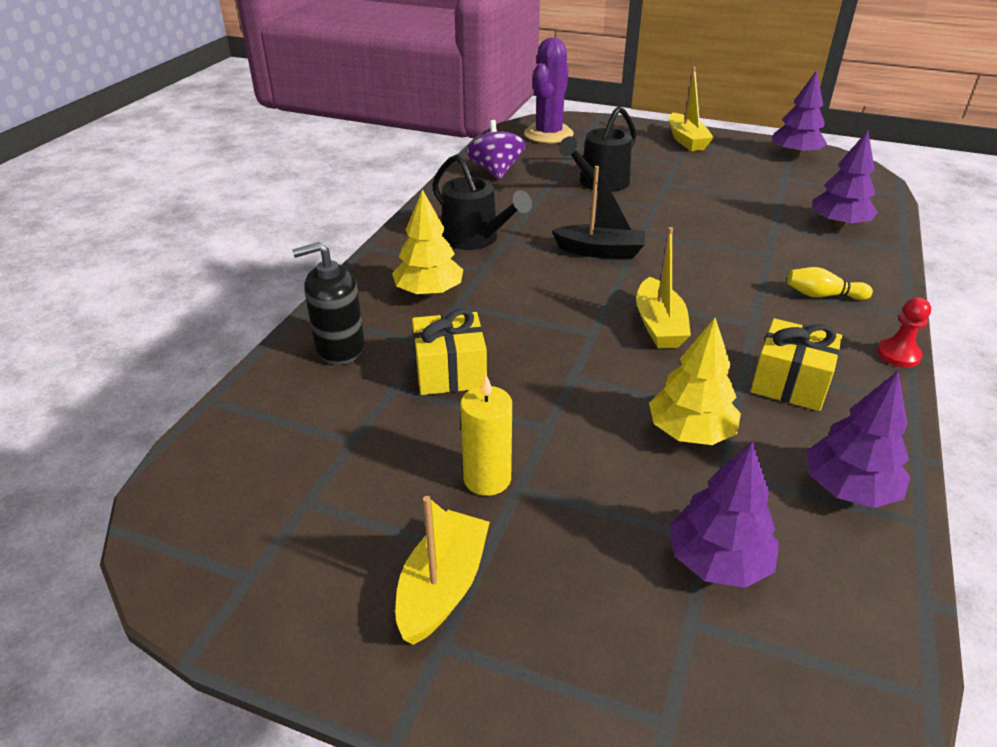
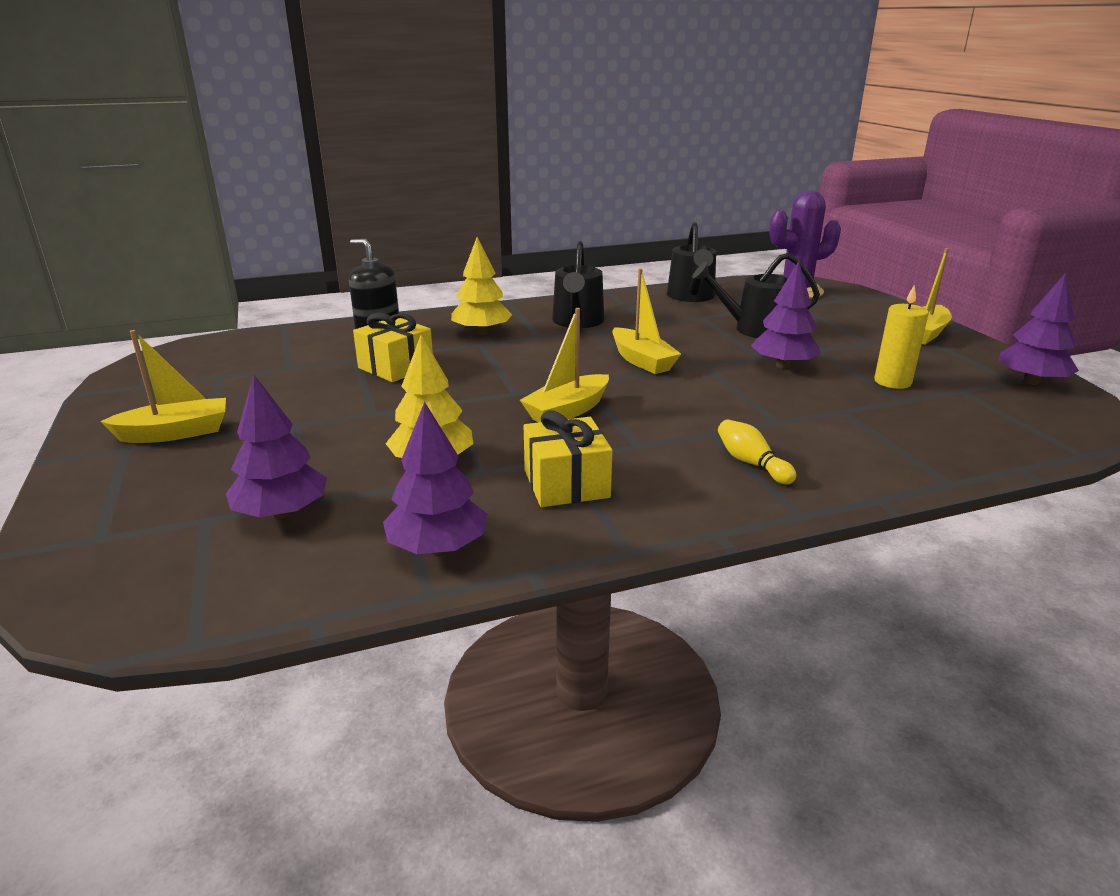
camera: 50 degrees right, 10 degrees down
(487, 478) = (292, 413): yellow candle -> yellow candle (892, 382)
(496, 171) = (691, 296): purple spinning top -> black watering can
(600, 251) = (642, 361): black boat -> yellow boat
(839, 224) = (922, 438): purple tree -> purple tree (783, 365)
(898, 355) = (706, 526): red pawn -> none

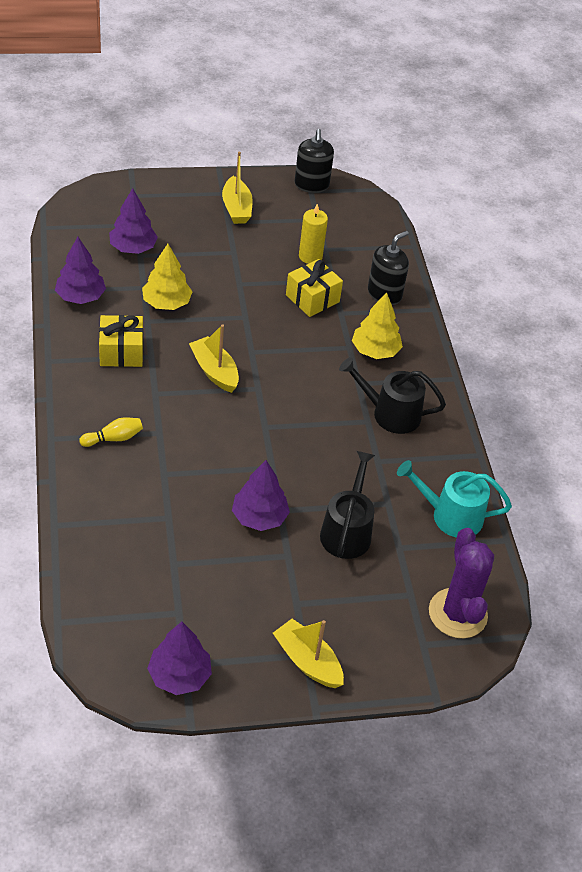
camera: 95 degrees right, 20 degrees up
(128, 385) = (311, 185): none -> black soap dispenser
(642, 361) = (291, 432): yellow boat -> none
(691, 296) = (451, 516): black watering can -> turquoise watering can
(892, 382) = (207, 575): yellow candle -> yellow candle (310, 256)

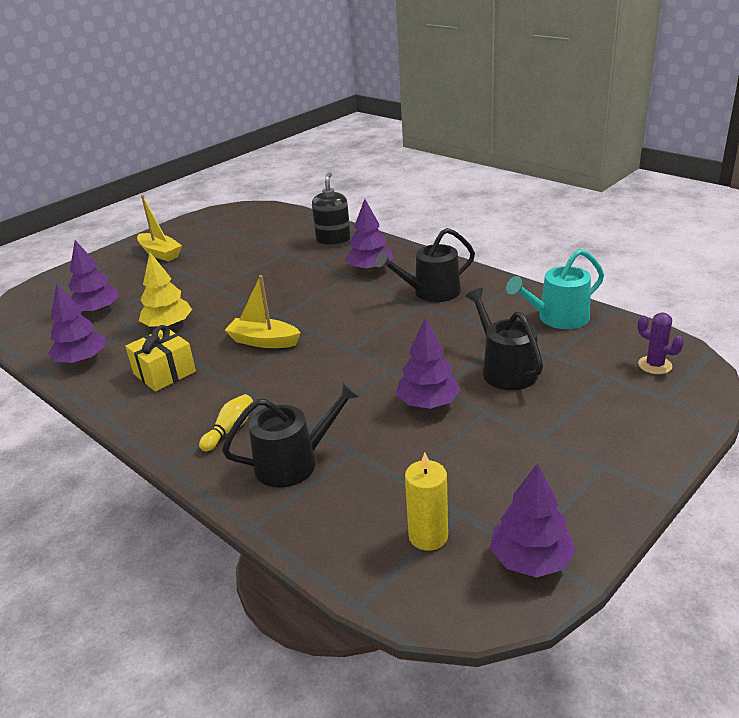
camera: 30 degrees left, 15 degrees down
(124, 497) = (293, 463): none -> black watering can
(307, 661) = (611, 468): yellow boat -> none
(310, 256) = (252, 249): yellow candle -> yellow candle (428, 536)
(311, 185) = (203, 219): black soap dispenser -> none
(312, 298) = (285, 267): yellow gift -> none
(375, 351) = (370, 269): yellow tree -> purple tree
(457, 613) = (655, 365): purple cactus -> purple cactus, size x0.53

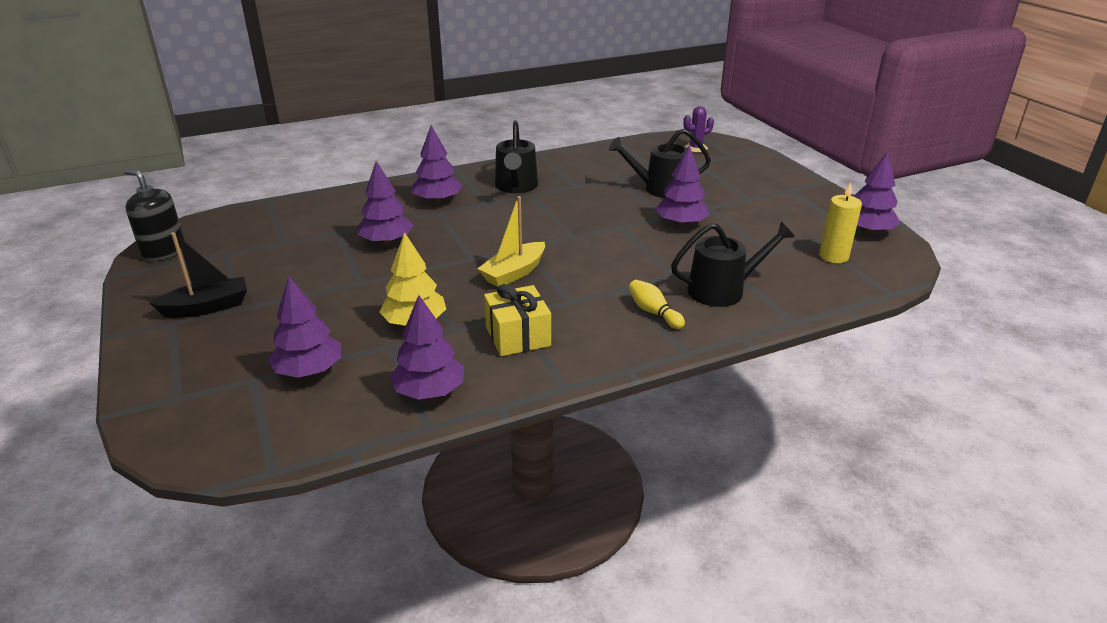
camera: 70 degrees left, 0 degrees up
(160, 253) = (207, 307): yellow boat -> black boat
(283, 274) = (386, 241): none -> purple tree
(293, 463) = (722, 290): black watering can -> black watering can turned 75 degrees clockwise
(333, 241) = (351, 205): black soap dispenser -> black soap dispenser (164, 251)
(558, 318) = (609, 157): turquoise watering can -> none

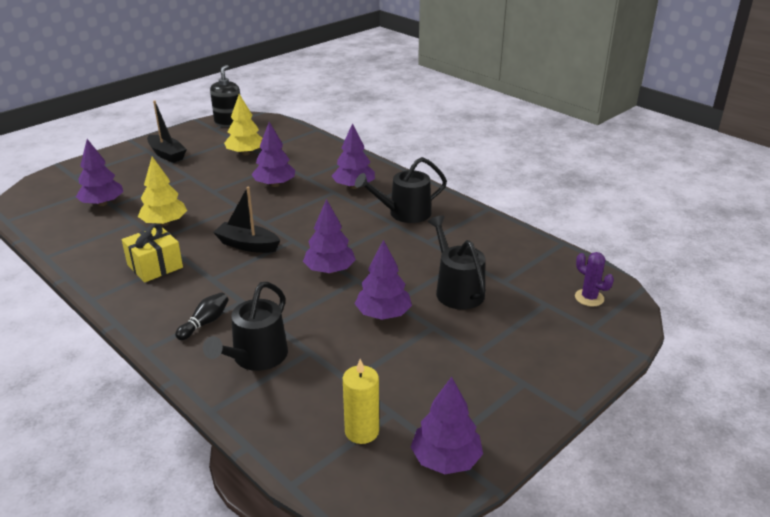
camera: 70 degrees right, 0 degrees up
(278, 250) = (246, 153): none -> yellow tree
(429, 391) = (83, 248): purple tree -> purple tree (329, 270)
(514, 273) = (247, 245): yellow boat -> black boat
(653, 312) = (205, 323): yellow bowling pin -> black bowling pin
(722, 290) = (256, 357): black watering can -> black watering can turned 60 degrees clockwise

